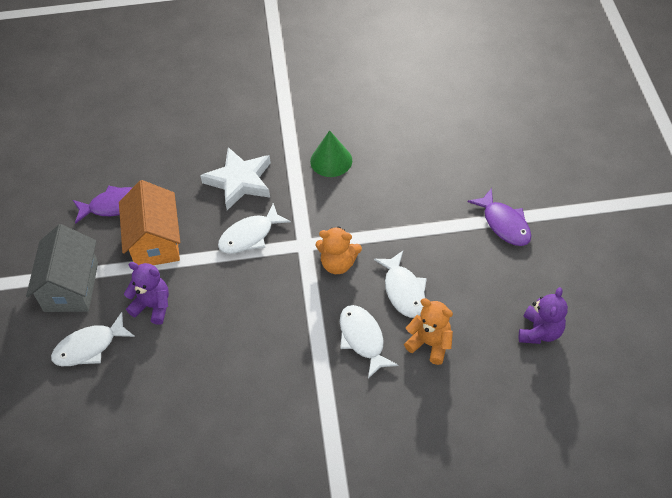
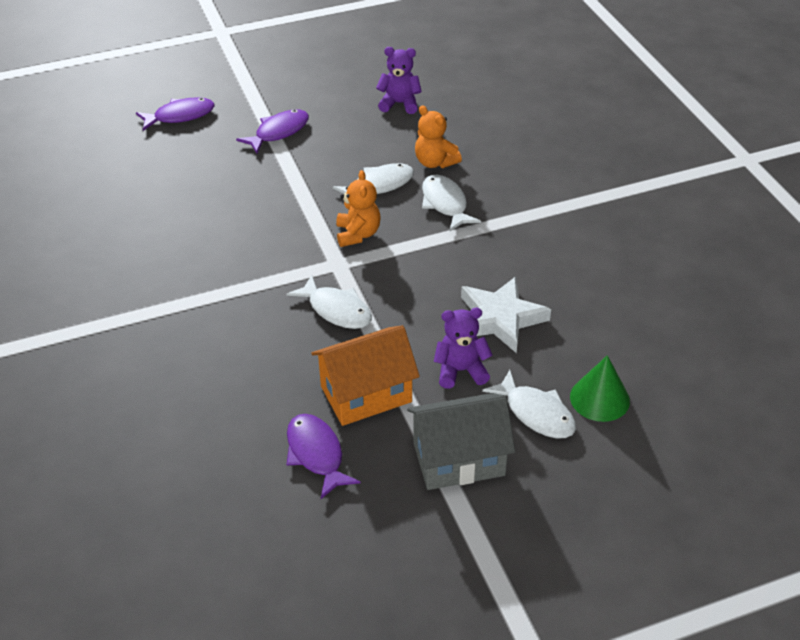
camera: 105 degrees left, 10 degrees down
(153, 306) = (461, 371): purple teddy bear -> purple teddy bear turned 75 degrees clockwise
(239, 181) = (252, 337): white star -> white star (500, 319)
(331, 160) = (207, 263): green cone -> green cone (599, 398)
(363, 339) = (445, 204): white fish -> white fish turned 105 degrees clockwise
(430, 344) = (435, 162): orange teddy bear -> orange teddy bear turned 60 degrees counterclockwise
(542, 154) = (180, 116): none -> purple fish

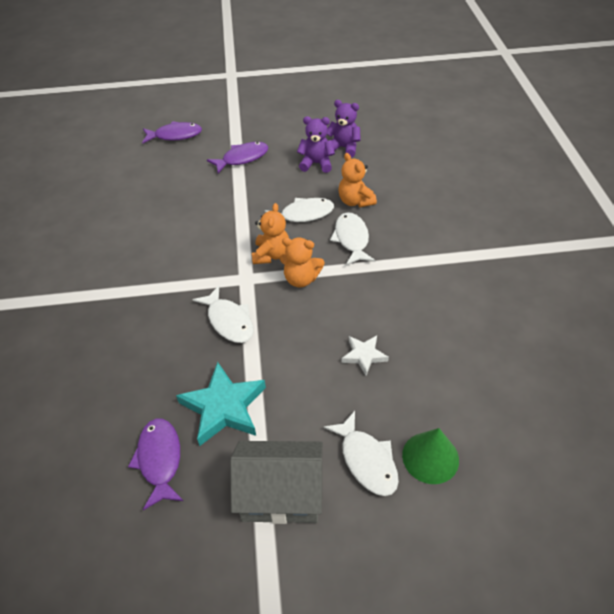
camera: 15 degrees right, 5 degrees up
(366, 394) = (224, 407): orange house -> turquoise star
(402, 254) = (301, 279): none -> orange teddy bear
(461, 371) = (313, 401): purple teddy bear -> purple teddy bear (316, 163)
(500, 319) = (364, 355): white star -> white star, size x0.55

